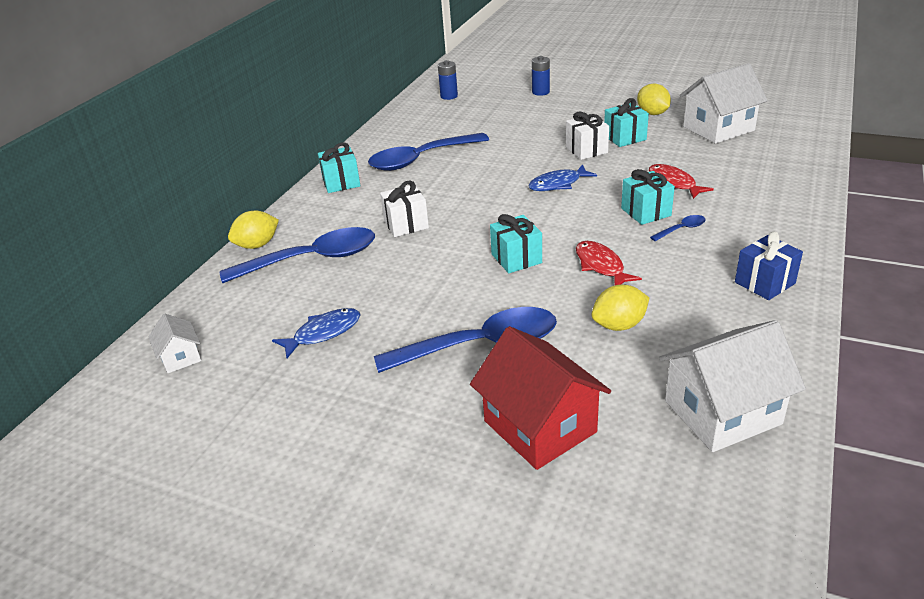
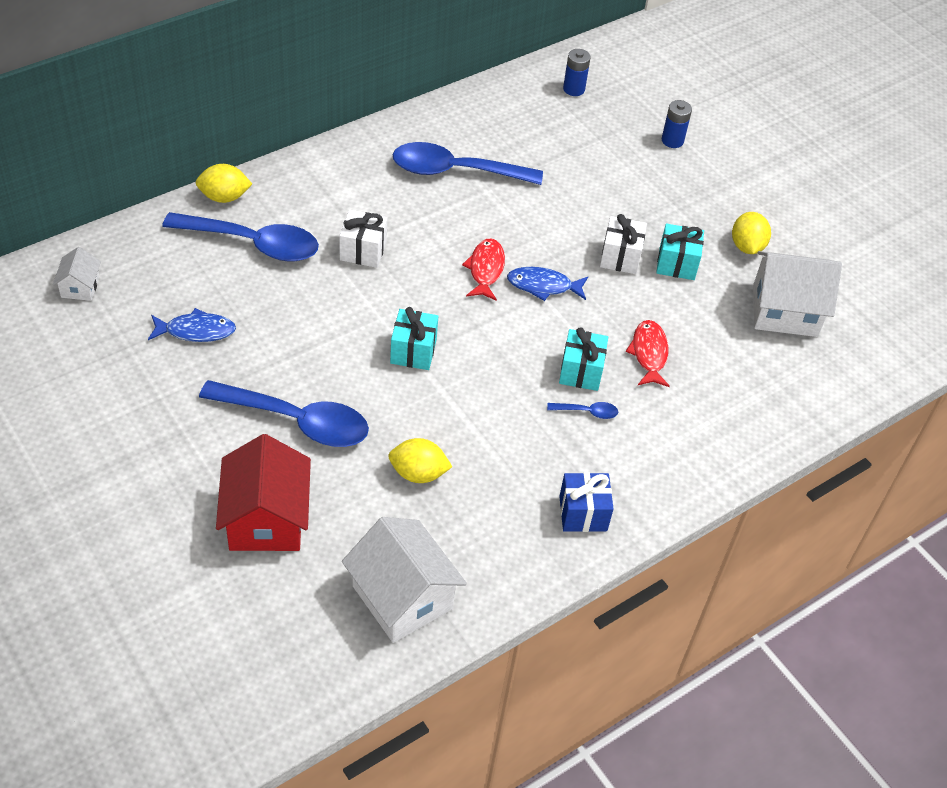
camera: 25 degrees right, 15 degrees up
(341, 183) = (357, 159): turquoise gift -> none
(601, 266) = (472, 405): red fish -> red fish (485, 269)
(722, 412) = (402, 597): white house -> white house turned 45 degrees clockwise

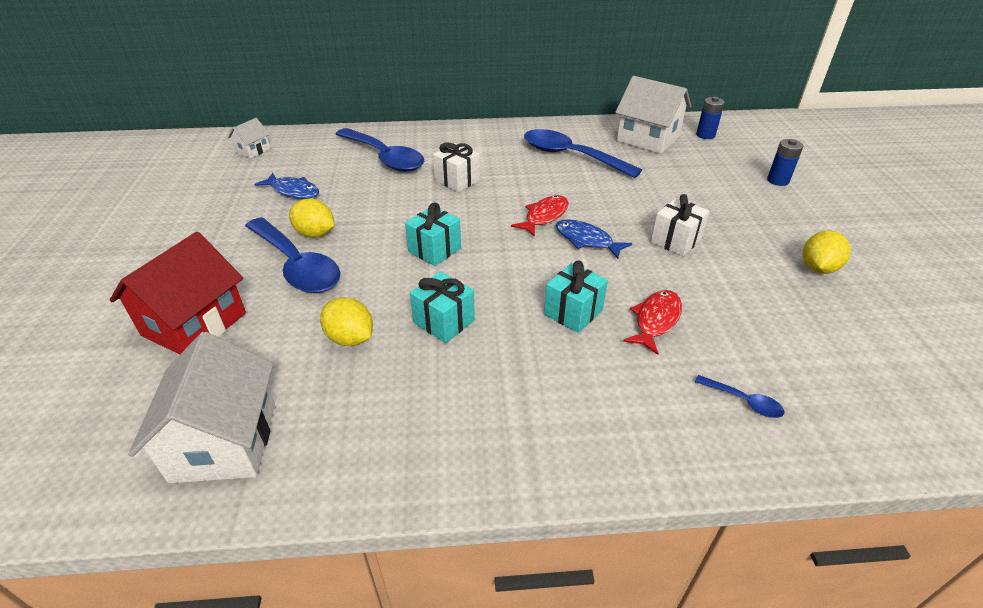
camera: 35 degrees right, 10 degrees down
(224, 197) = (393, 132): yellow lemon -> yellow lemon (315, 234)
(583, 513) = (475, 440): blue gift -> none
(587, 412) = (554, 347): blue spoon -> blue spoon (744, 401)
(676, 264) = (731, 261): turquoise gift -> turquoise gift (444, 321)
(784, 311) = (839, 333): white house -> white house (647, 139)

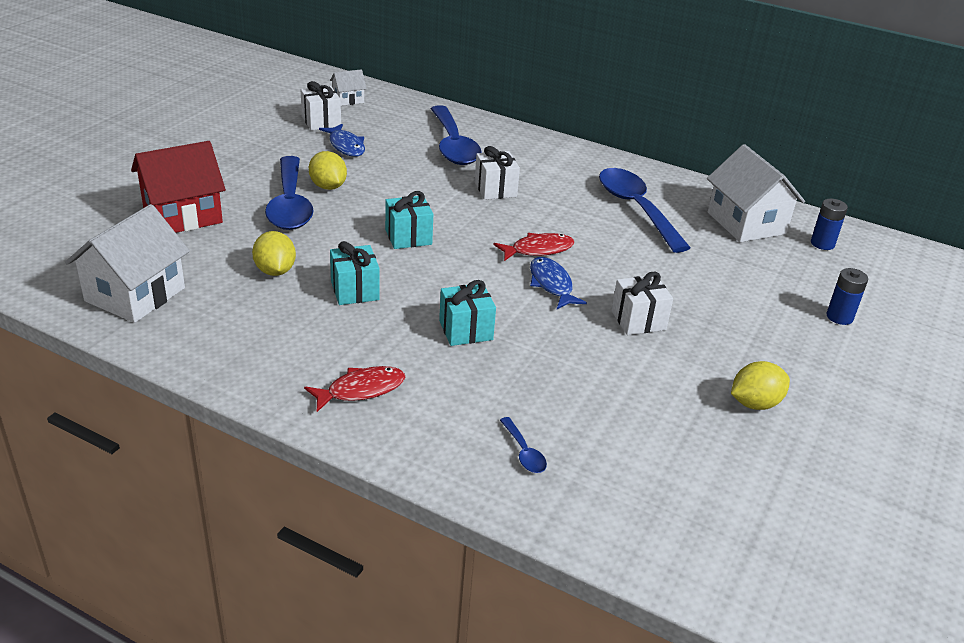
camera: 30 degrees right, 5 degrees down
(247, 178) = (321, 121): none -> white gift
(655, 320) = (529, 368): red fish -> red fish (361, 390)

